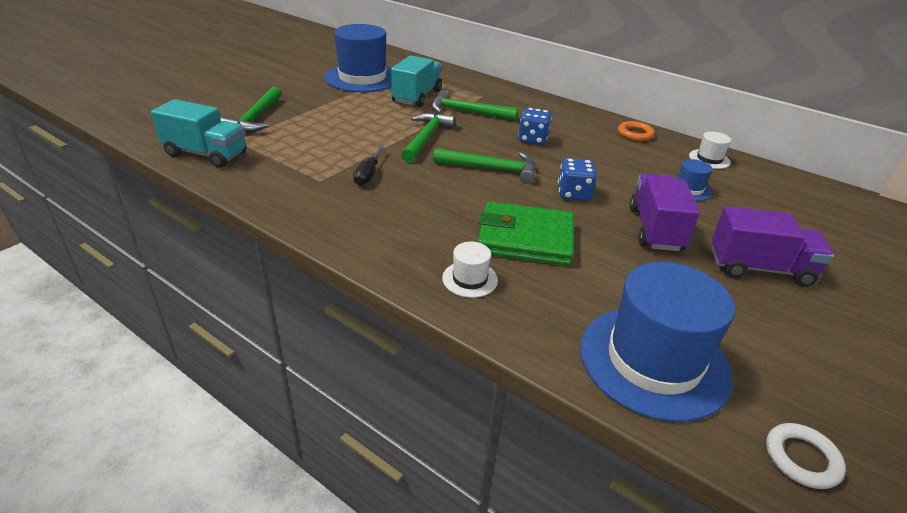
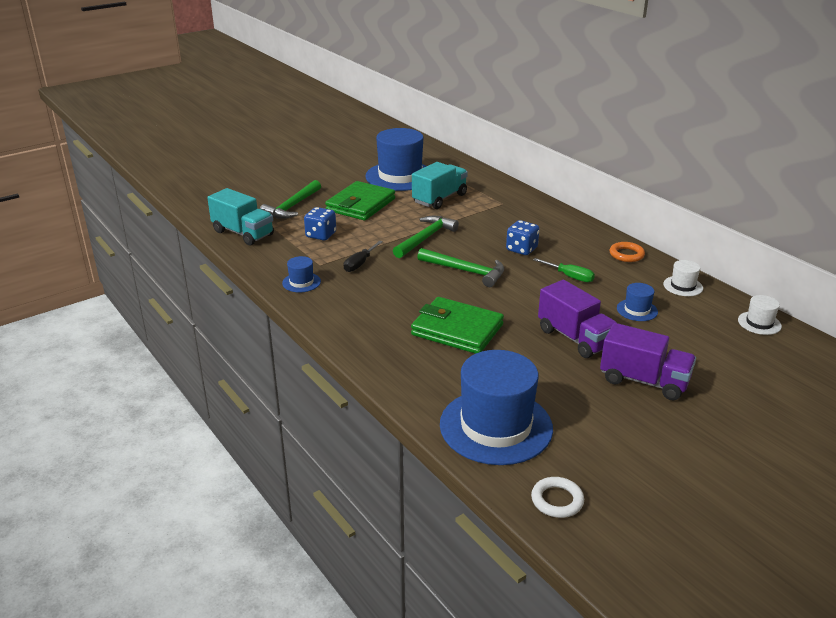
camera: 20 degrees right, 5 degrees down
(307, 205) = (301, 282): none -> blue hat
(335, 109) = (360, 205): none -> green wallet
(467, 112) = (477, 218): green hammer -> none
(470, 279) = (394, 352): white hat -> white hat (759, 323)
(573, 194) = (524, 300): blue dice -> blue dice (321, 235)
(599, 162) = (569, 277): none -> green screwdriver
(655, 229) = (575, 338): purple truck -> purple truck turned 120 degrees clockwise

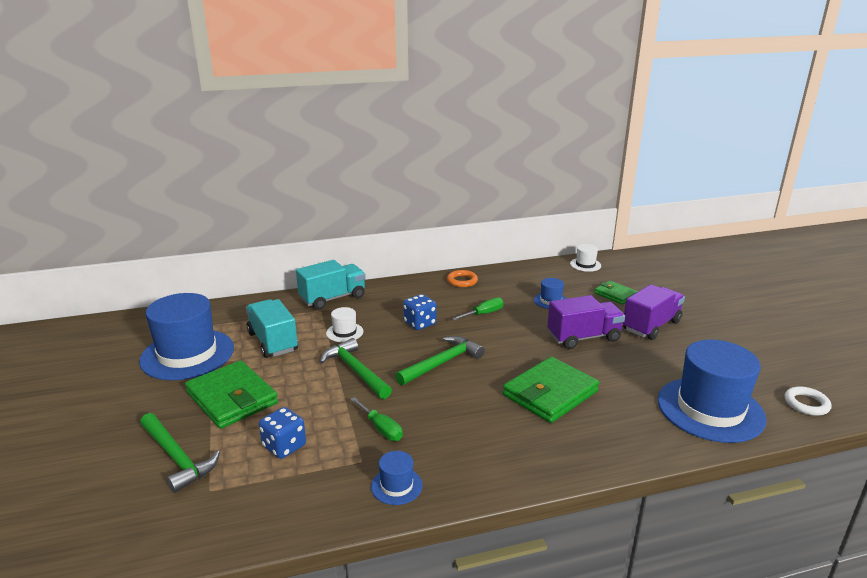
camera: 70 degrees left, 5 degrees down
(243, 233) = (213, 523): turquoise truck -> turquoise truck (333, 298)
(360, 264) = (381, 428): black screwdriver -> green screwdriver
(683, 286) = (523, 274): white hat -> white hat (344, 332)
(699, 351) = (615, 294): none -> green wallet

